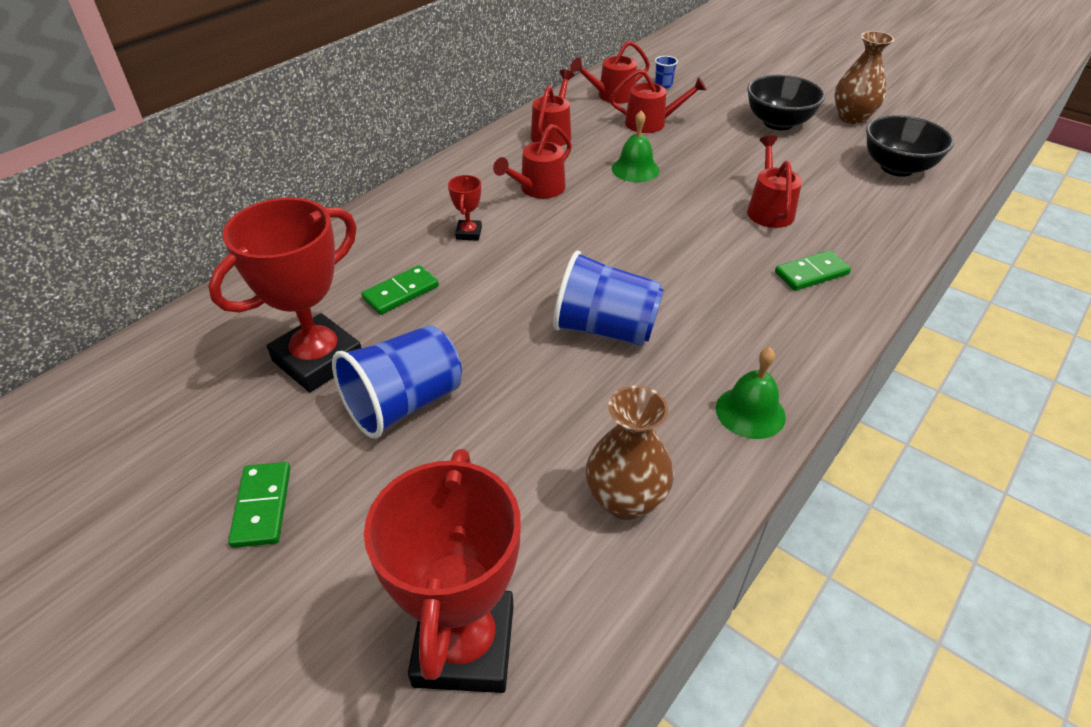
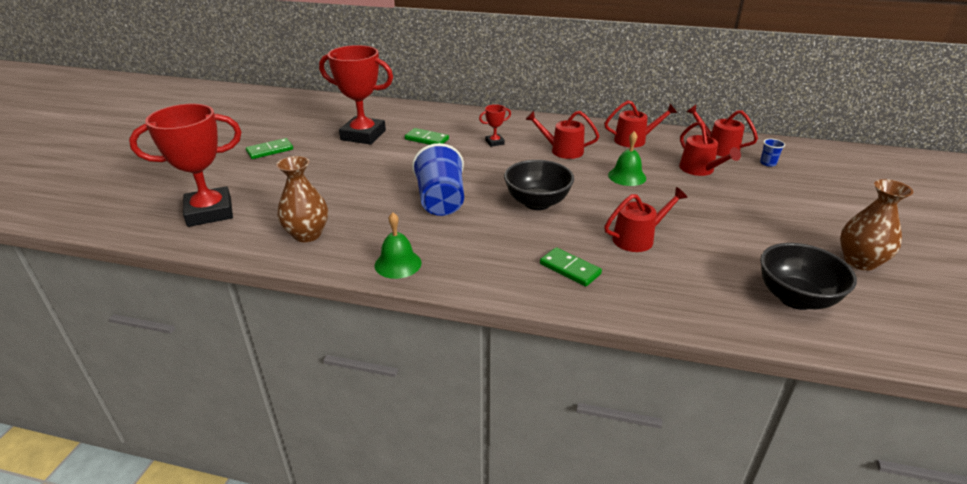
camera: 65 degrees right, 10 degrees down
(404, 404) = (345, 162): blue cup -> none
(778, 123) = (785, 223): black bowl -> black bowl (537, 203)

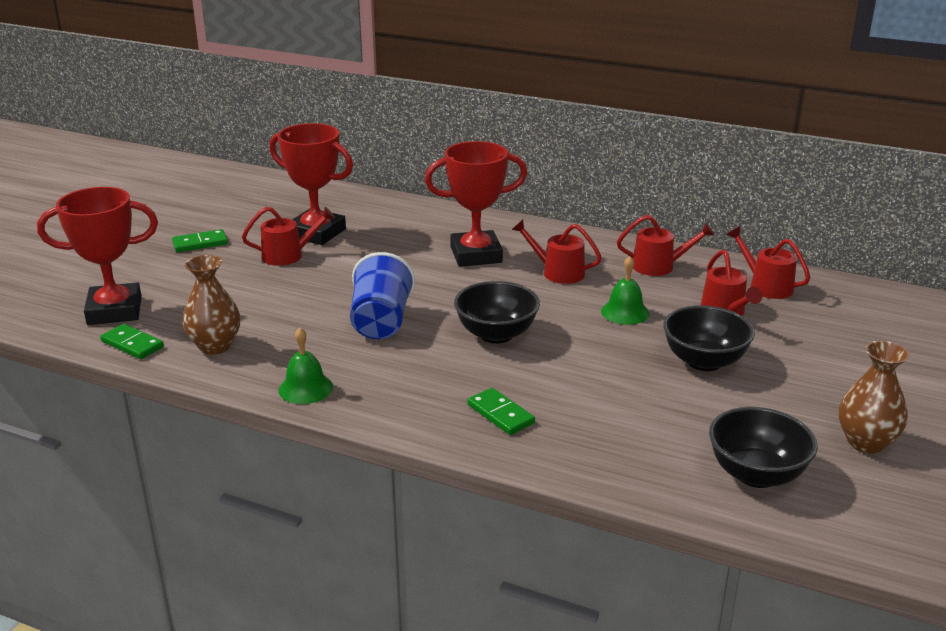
camera: 10 degrees right, 5 degrees down
(426, 139) = (392, 244): green domino -> green domino (132, 344)
(494, 142) = (476, 255): red trophy -> red trophy, size x2.34
(638, 238) = (599, 388): red watering can -> red watering can (288, 255)
(705, 209) = (704, 361): none -> black bowl
(768, 163) = (822, 311): blue cup -> none

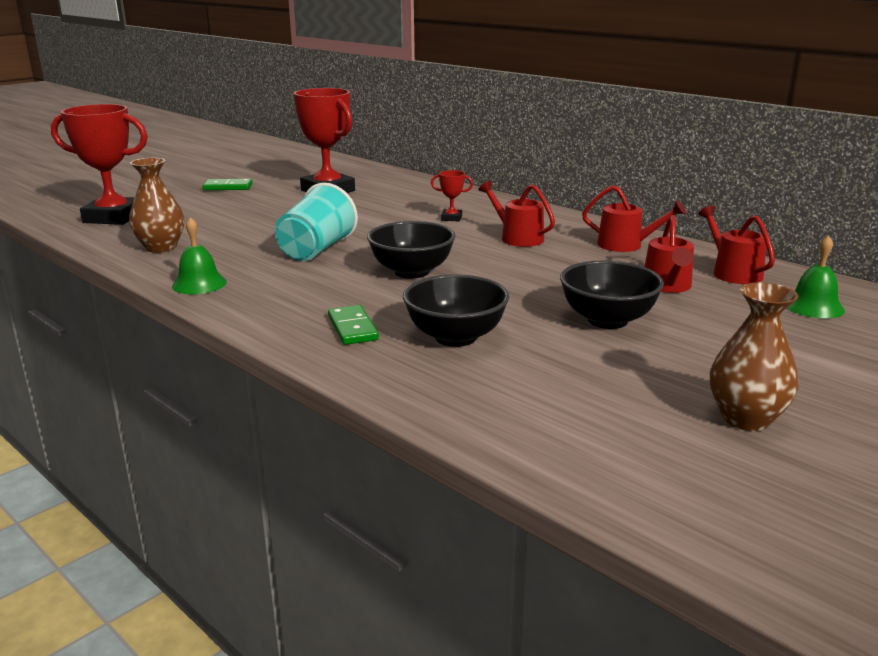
camera: 20 degrees right, 5 degrees down
(132, 344) = (100, 238): green domino -> none
(288, 255) = (288, 201): red watering can -> none
(381, 322) = (316, 250): blue cup -> turquoise cup
(476, 255) = (451, 218): red trophy -> red trophy, size x0.43
(625, 312) = (557, 273): green bell -> green bell (813, 306)
(756, 474) = (580, 423): black bowl -> black bowl (455, 337)

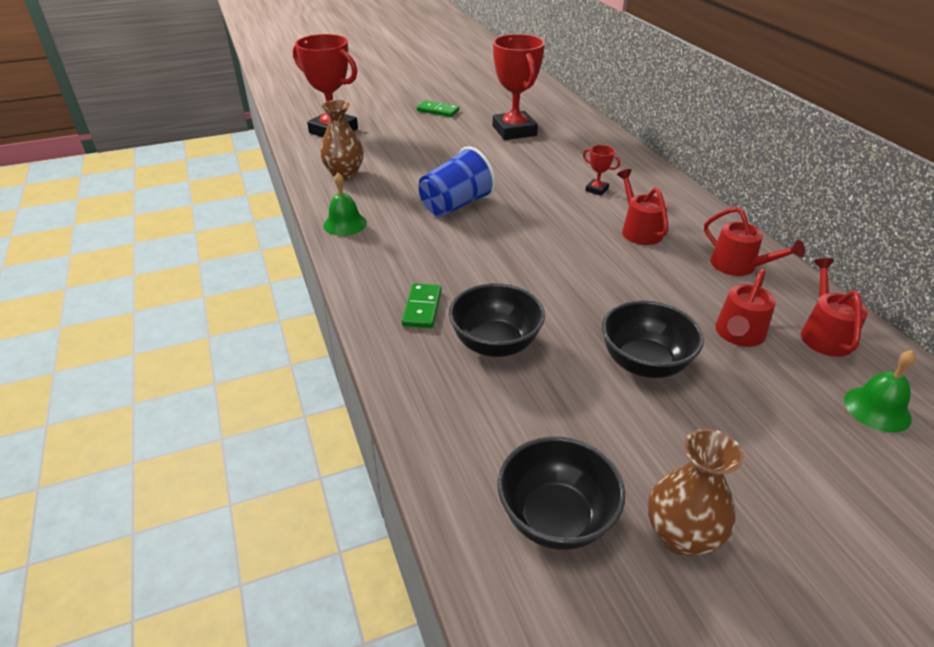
camera: 25 degrees right, 15 degrees up
(316, 250) = (455, 205): turquoise cup -> blue cup
(411, 272) = (514, 252): black bowl -> black bowl (555, 518)

